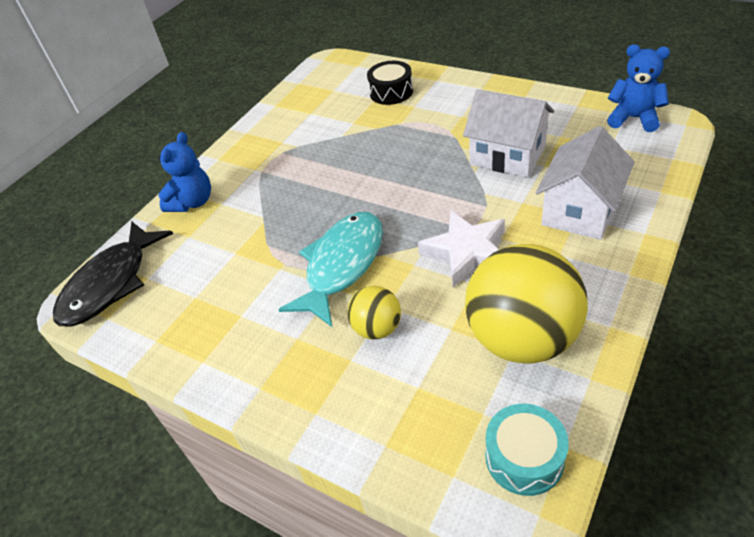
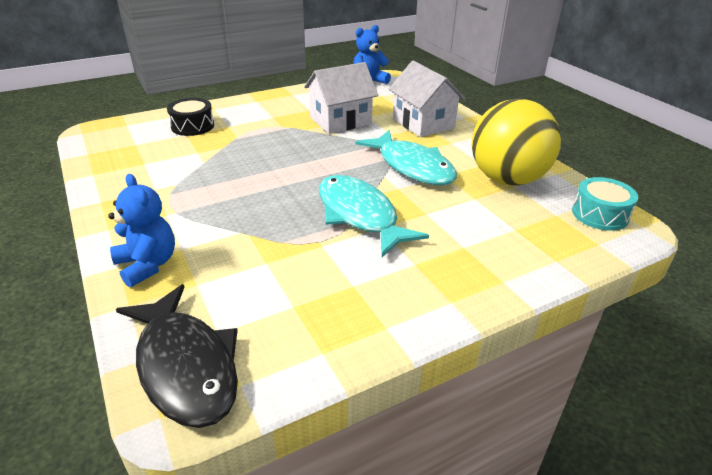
camera: 65 degrees left, 10 degrees down
(377, 328) = (444, 224): yellow ball -> none
(466, 253) = (412, 167): white star -> turquoise fish

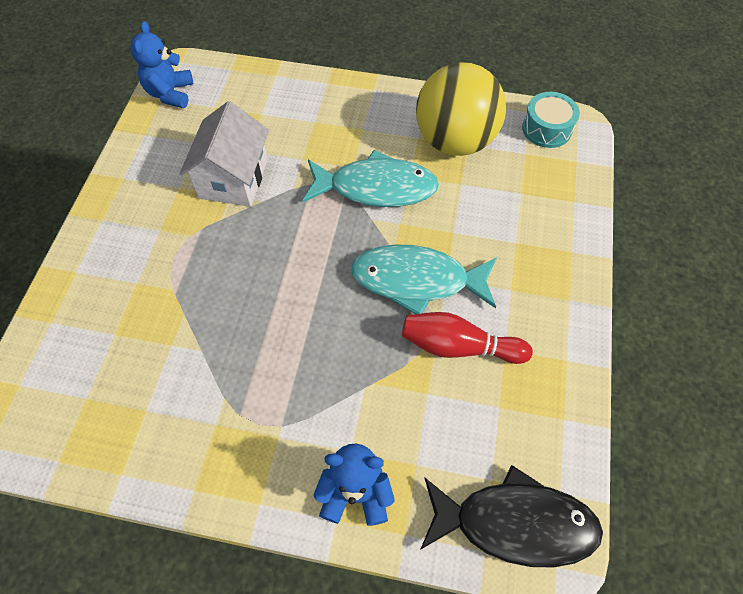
camera: 50 degrees left, 25 degrees up
(192, 126) = (101, 317): black drum -> none
(326, 259) = (459, 346): none -> red bowling pin
(423, 123) = (308, 120): white house -> none

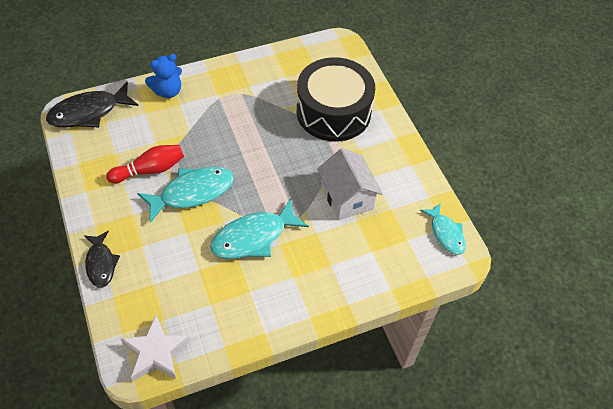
camera: 145 degrees right, 5 degrees down
(138, 302) = (333, 112): none -> black drum
(170, 93) = (446, 233): blue teddy bear -> turquoise fish
(455, 141) = (221, 302): yellow ball -> none
(547, 129) = (156, 352): turquoise drum -> white star
(577, 245) = (101, 263): none -> black fish

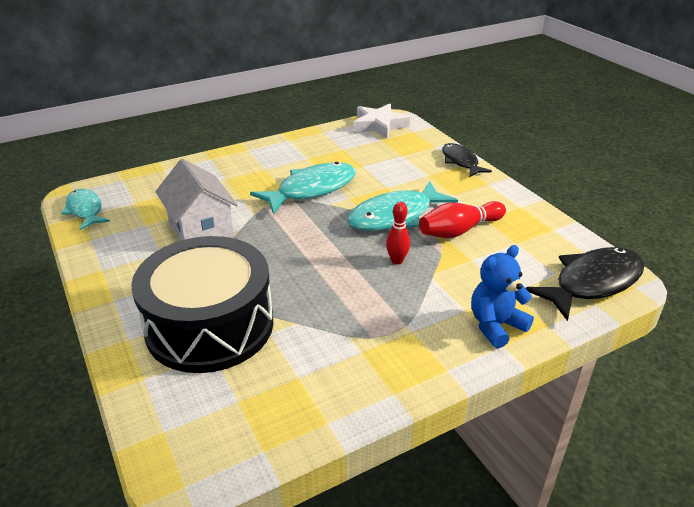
camera: 175 degrees right, 20 degrees down
(207, 146) = (397, 261): none -> red bowling pin

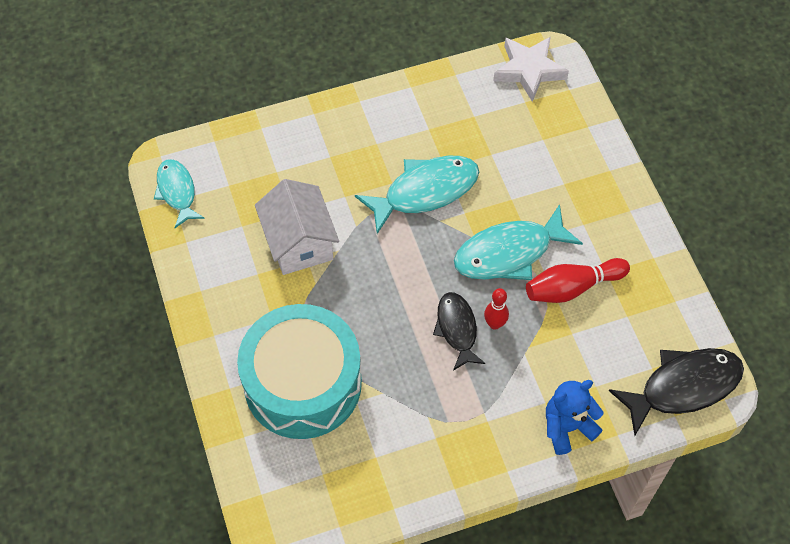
camera: 10 degrees right, 25 degrees up
(210, 325) = (303, 383): black drum -> turquoise drum
(460, 162) = (610, 163): black fish -> black fish (457, 329)

